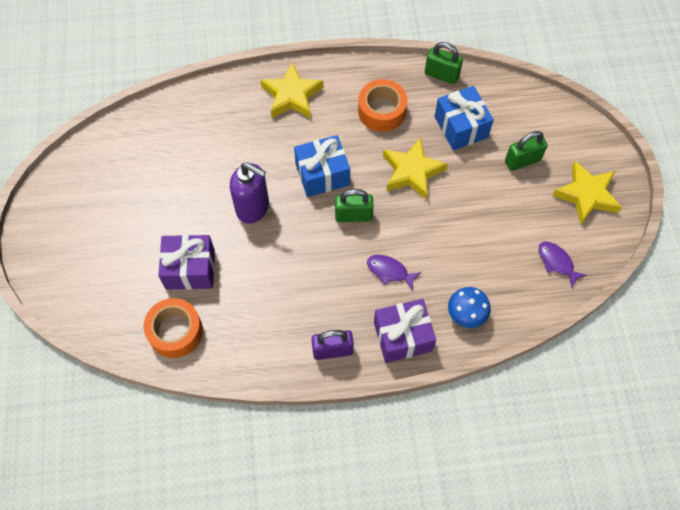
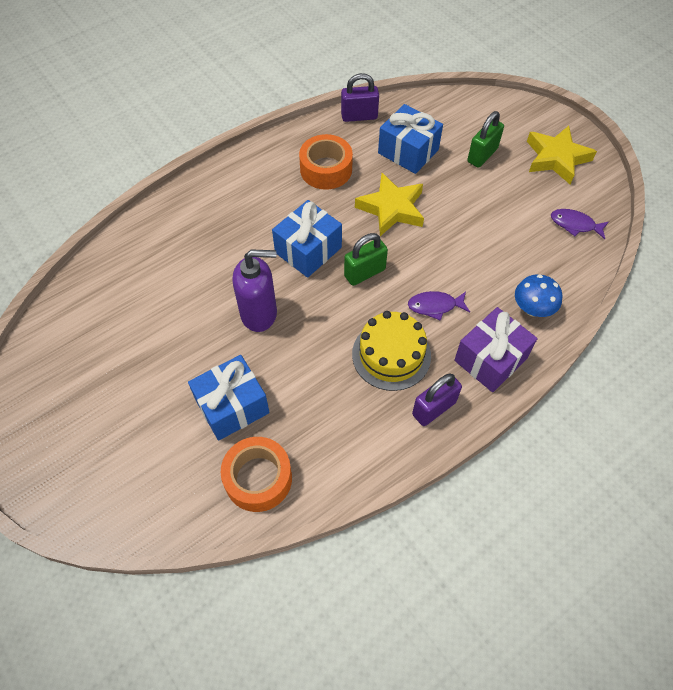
camera: 30 degrees left, 5 degrees down
(190, 269) = (232, 406): purple gift -> blue gift
(291, 95) = (228, 194): yellow star -> none
(329, 292) = (391, 355): none -> yellow cake
(441, 75) = (359, 116): green padlock -> purple padlock

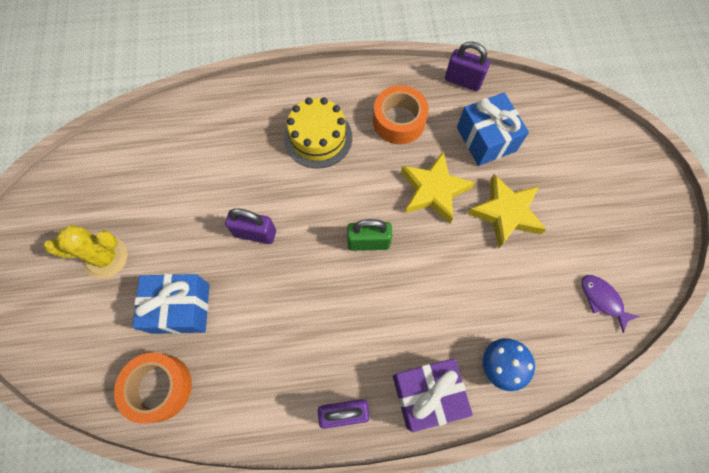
camera: 30 degrees right, 10 degrees up
(128, 403) = (106, 257): none -> yellow cactus
(259, 314) = (255, 233): purple soap dispenser -> purple padlock
(308, 250) = (333, 194): blue gift -> none
(391, 355) = (340, 337): yellow cake -> yellow cake (318, 137)
(435, 306) = (410, 311): purple fish -> none
(482, 155) = (555, 178): green padlock -> none
(556, 158) = (630, 218): yellow star -> yellow star (506, 213)

